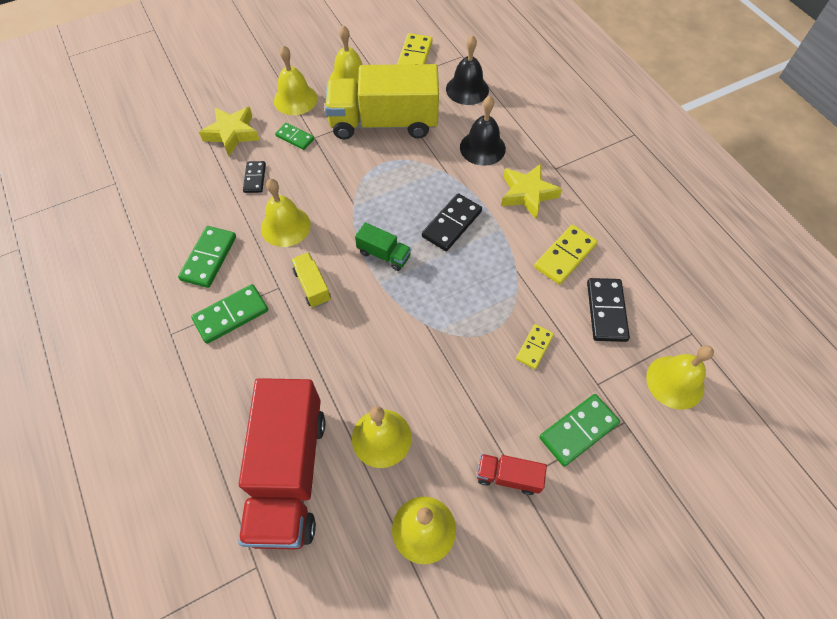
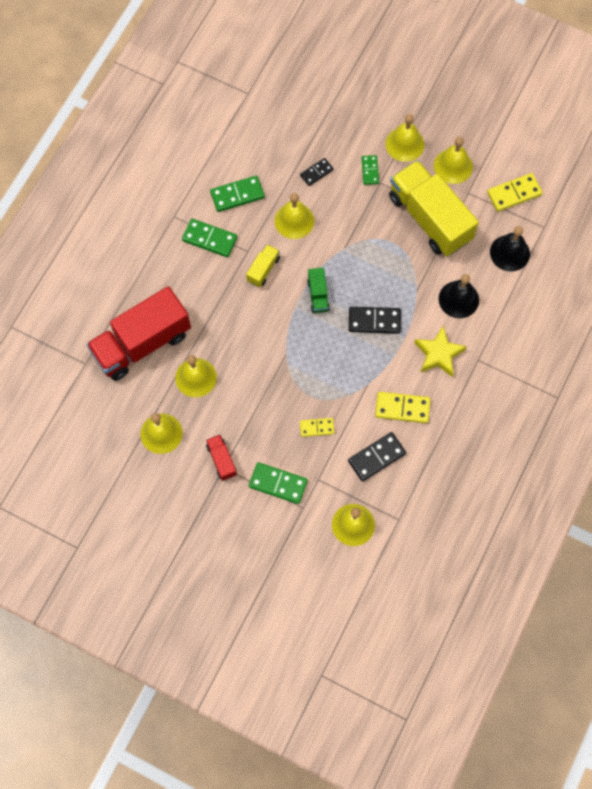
camera: 55 degrees right, 10 degrees up
(232, 133) = (342, 128): yellow star -> none

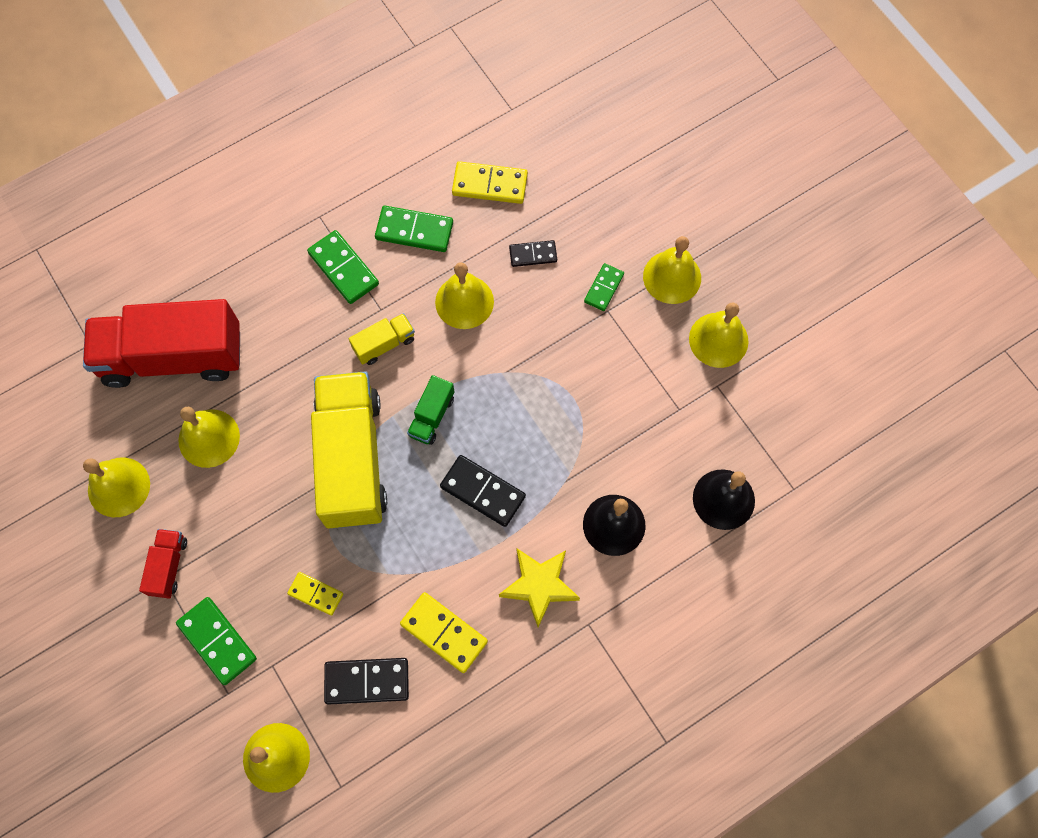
camera: 30 degrees right, 0 degrees up
(430, 218) = (643, 393): yellow truck -> yellow truck (352, 459)
(514, 193) = (779, 421): yellow domino -> yellow domino (489, 185)

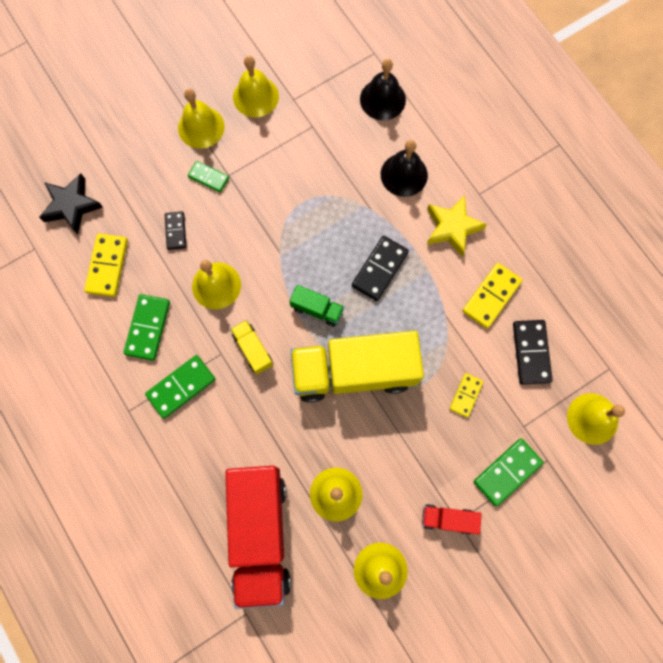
camera: 90 degrees left, 5 degrees up
(564, 143) = (72, 206): none -> black star

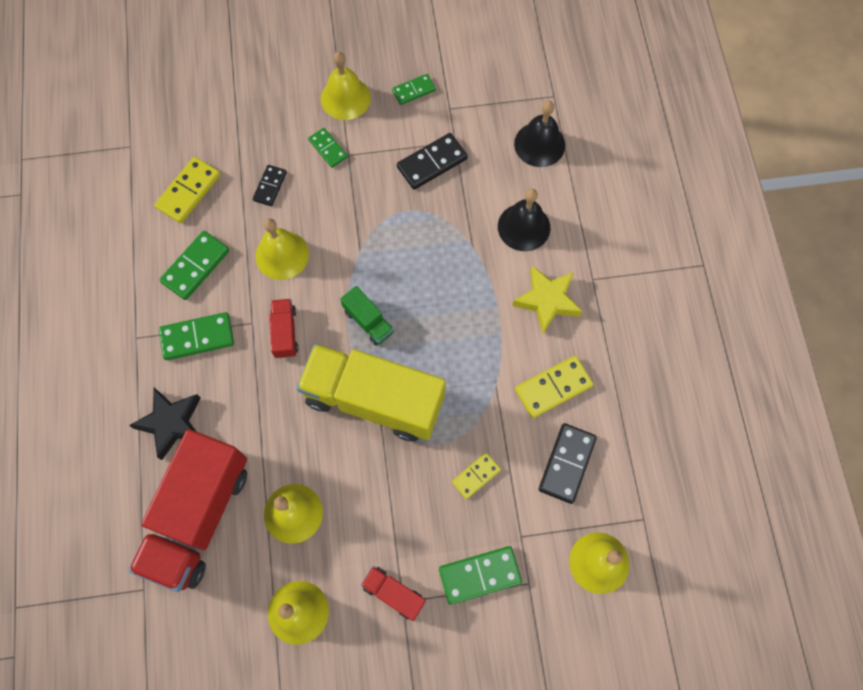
camera: 25 degrees right, 5 degrees down
(72, 206) = (185, 121): black star -> black star (171, 423)
(253, 349) = (285, 332): yellow truck -> red truck
(255, 96) = (413, 90): yellow bell -> green domino
(380, 269) = (451, 310): black domino -> black domino (432, 163)

